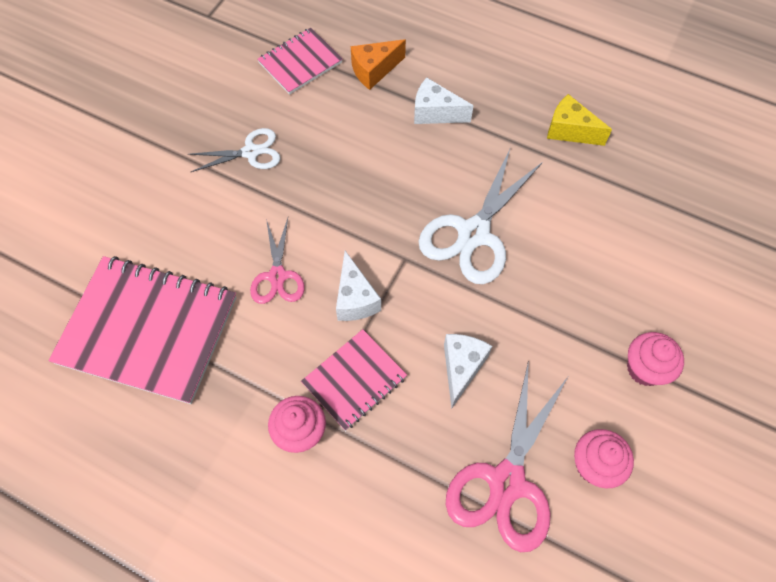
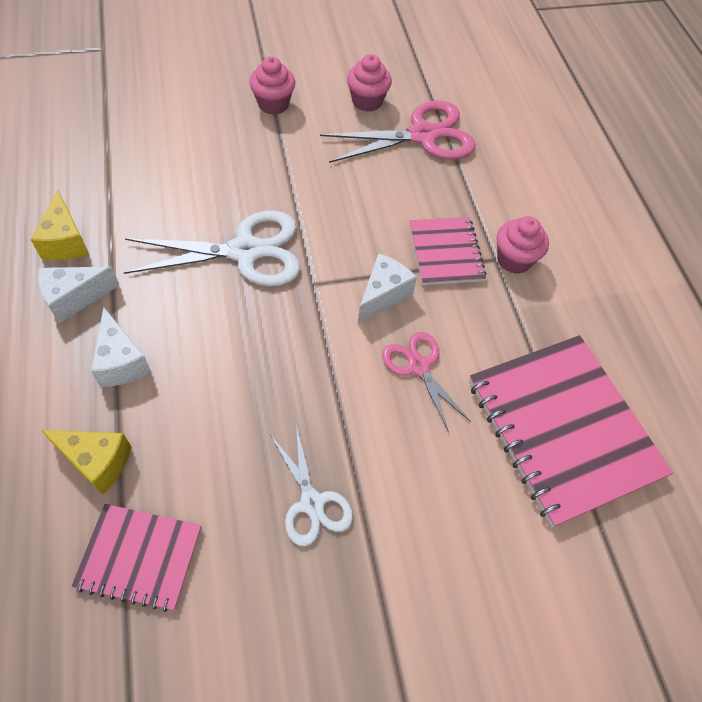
camera: 135 degrees left, 5 degrees down
(250, 152) = (312, 503): white scissors -> white scissors turned 150 degrees counterclockwise
(277, 276) = (418, 366): pink scissors -> pink scissors turned 75 degrees counterclockwise
(354, 380) = (445, 252): pink notebook -> pink notebook turned 75 degrees clockwise
(374, 71) = (97, 462): orange cheese -> yellow cheese
(461, 368) = (371, 197): white cheese -> white cheese (75, 298)

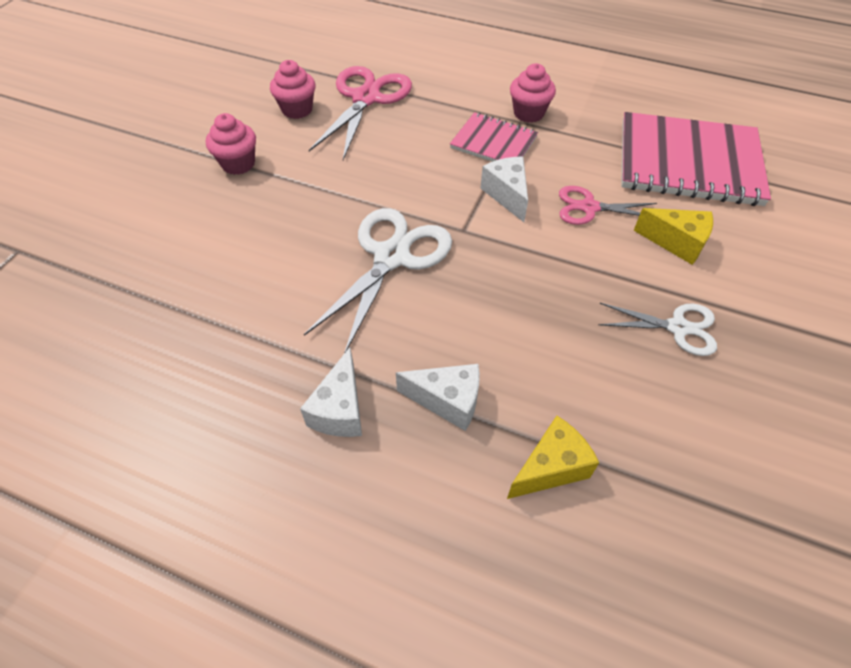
camera: 50 degrees left, 5 degrees down
(66, 241) = (258, 388): yellow cheese -> yellow cheese (676, 243)
(139, 557) = (671, 473): pink notebook -> none

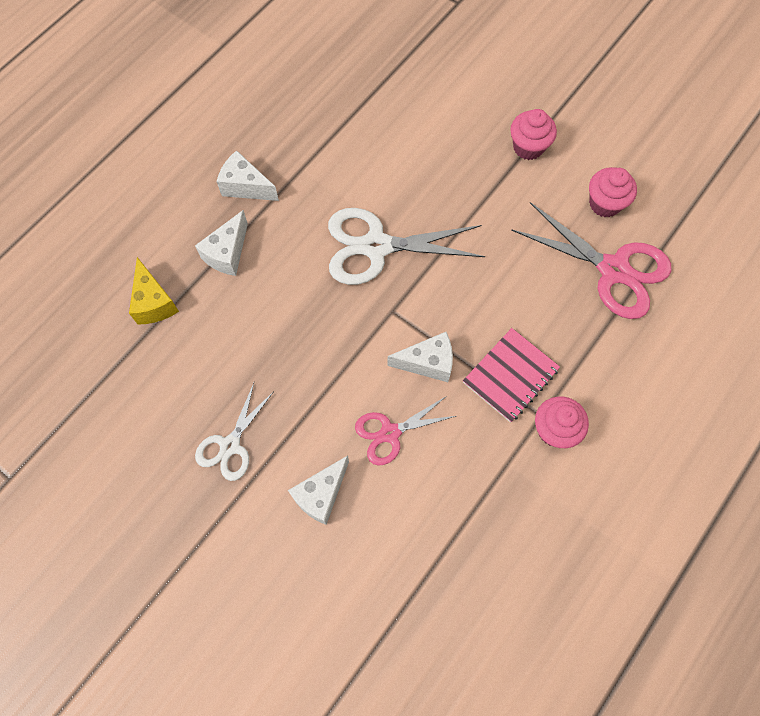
camera: 105 degrees right, 15 degrees up
(391, 257) = (376, 246): white scissors -> white scissors turned 135 degrees clockwise
(589, 207) = (390, 433): pink scissors -> pink scissors turned 135 degrees counterclockwise
(676, 243) = (321, 495): yellow cheese -> white cheese
(688, 162) = (430, 571): pink notebook -> none

